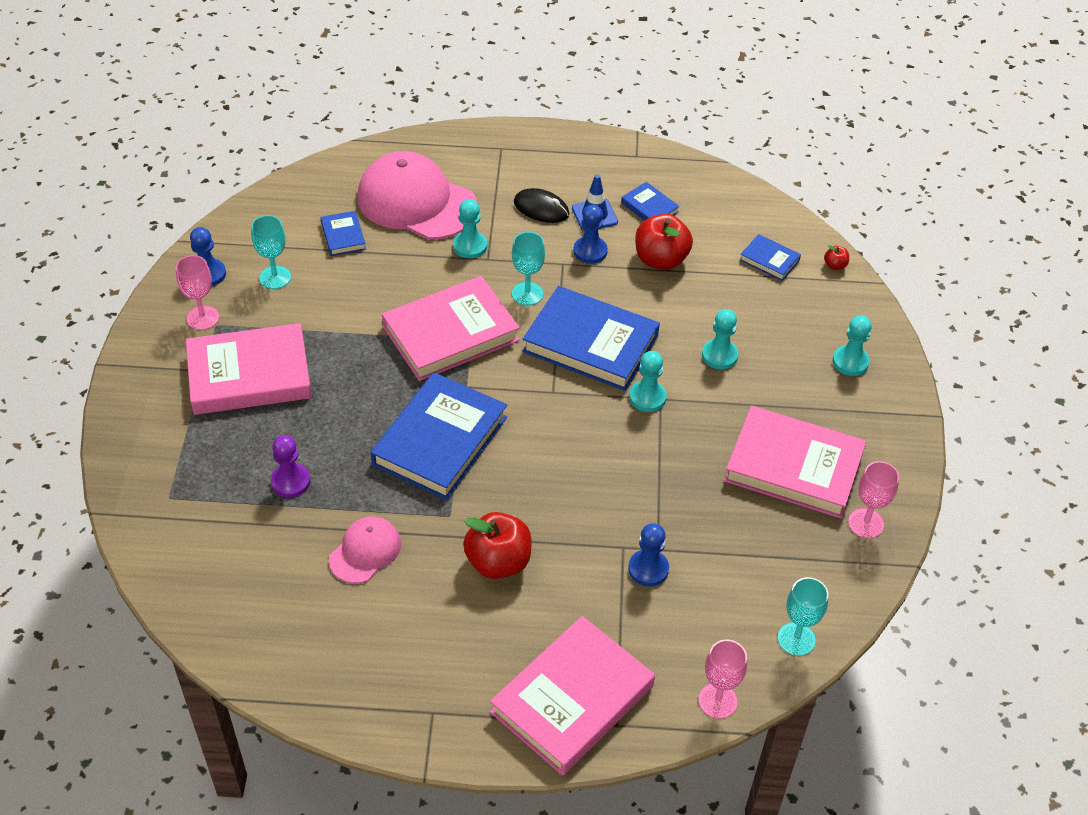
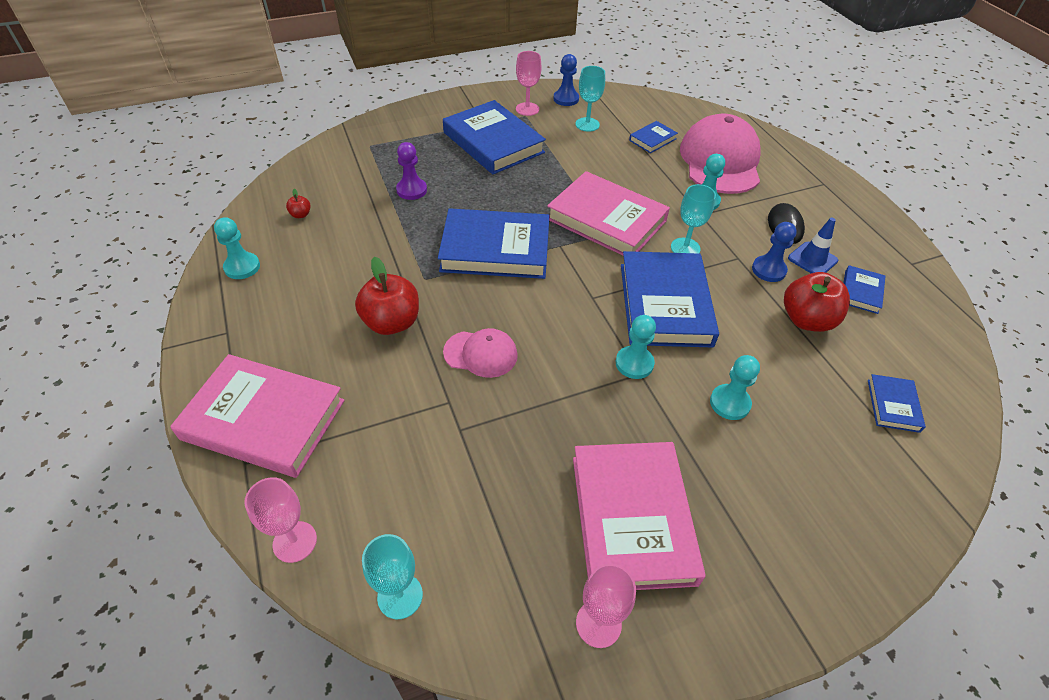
camera: 65 degrees right, 0 degrees up
(249, 375) = (493, 142): pink book -> blue book
(365, 551) = (367, 245): pink cap -> pink cap (481, 354)
(648, 569) = (432, 429): blue pawn -> none
(835, 265) = (947, 469): red apple -> red apple (301, 215)
(850, 362) = (823, 530): turquoise pawn -> turquoise pawn (242, 267)

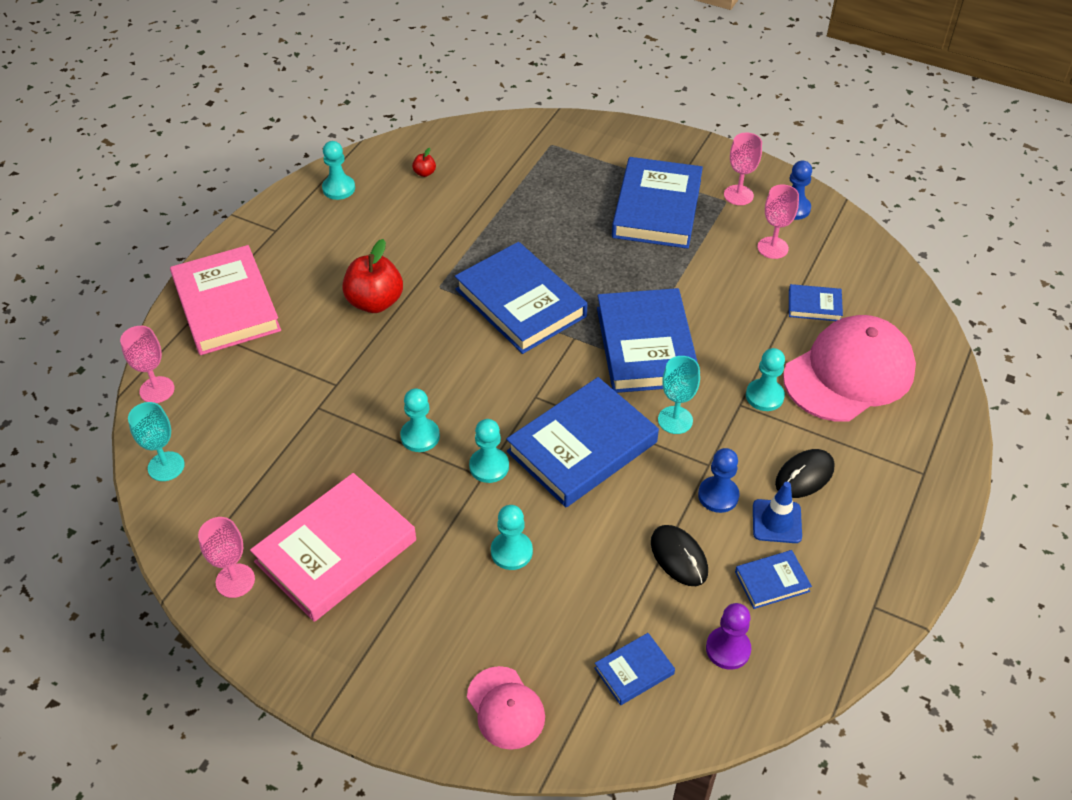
camera: 50 degrees right, 0 degrees up
(411, 190) = (529, 207): purple pawn -> purple pawn (728, 649)
(481, 354) = (399, 370): pink cap -> pink cap (505, 708)
(563, 384) = (420, 436): none -> turquoise pawn
(587, 124) = (772, 248): turquoise goblet -> pink goblet
(606, 220) = (646, 346): pink book -> blue book
(806, 320) = (679, 557): red apple -> black mouse

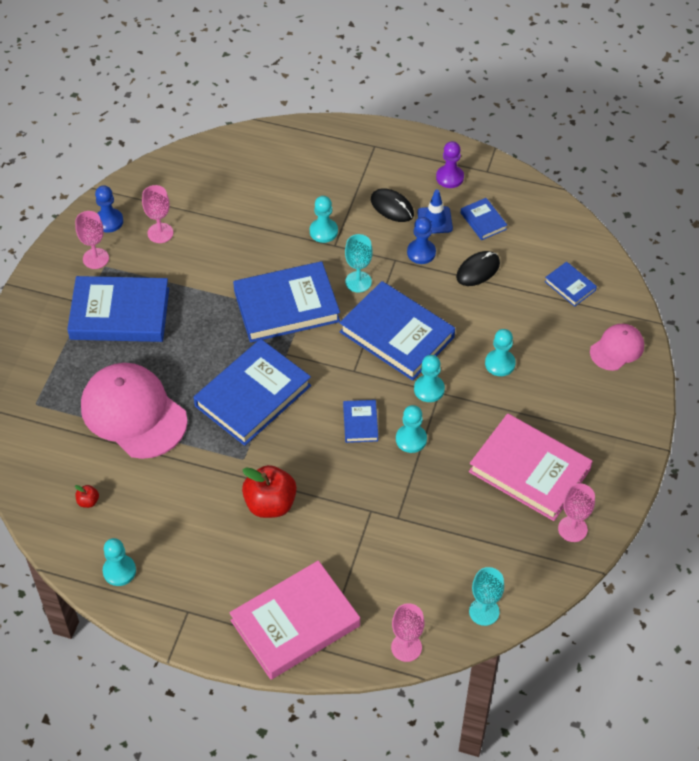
camera: 100 degrees left, 5 degrees up
(728, 649) = (539, 240): purple pawn -> purple pawn (449, 177)
(814, 306) = (223, 205): blue book -> blue book (360, 423)
(849, 373) = (291, 184): pink cap -> pink cap (133, 413)

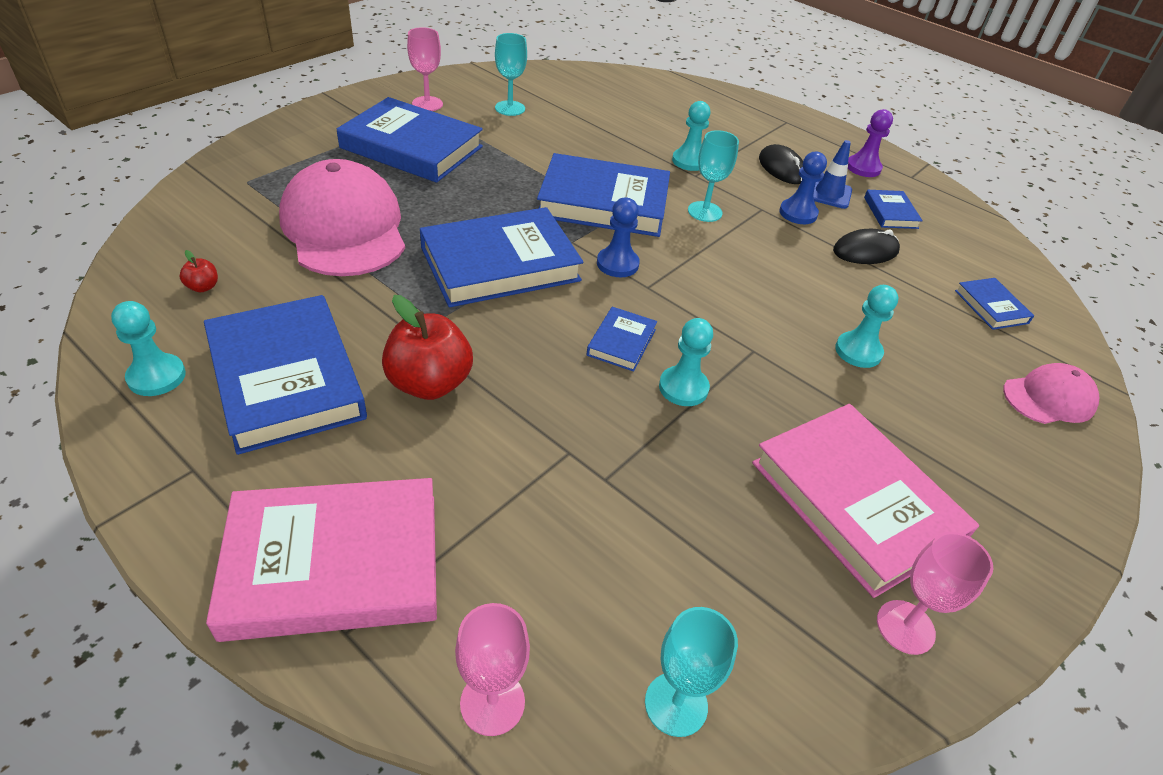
camera: 20 degrees right, 10 degrees down
(109, 221) = (466, 86): blue pawn -> blue pawn (617, 264)
(160, 233) = (510, 108): pink goblet -> turquoise goblet
(396, 335) = (726, 273): blue book -> blue book (286, 379)
(429, 389) = (740, 342): turquoise pawn -> none

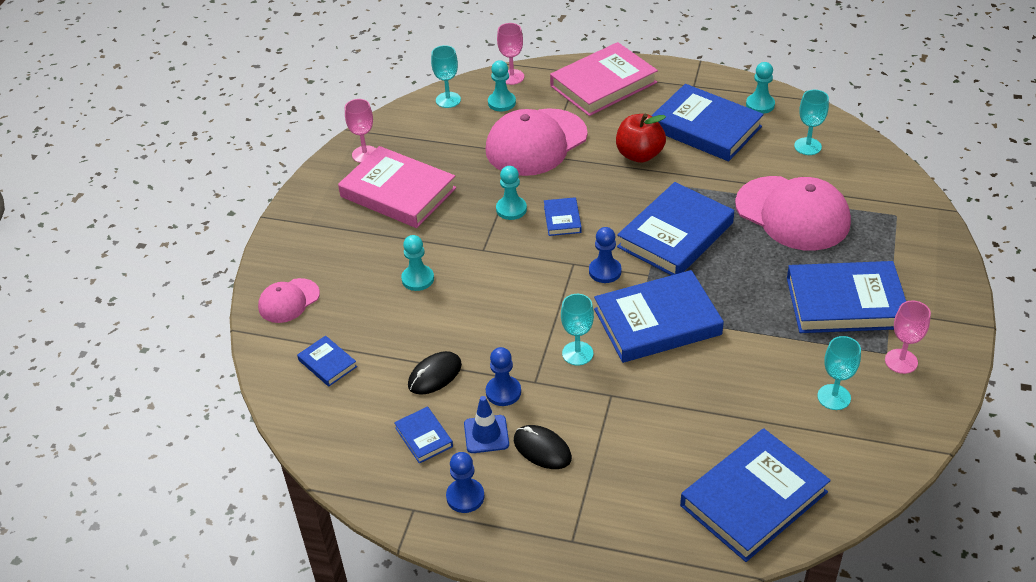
camera: 160 degrees right, 0 degrees up
(203, 287) = (807, 146): red apple -> turquoise goblet
(568, 487) = (536, 143): none -> pink cap
(634, 93) = (754, 499): none -> blue book
(689, 161) = (627, 411): turquoise pawn -> turquoise pawn (501, 102)
(863, 168) = (465, 497): purple pawn -> blue pawn

